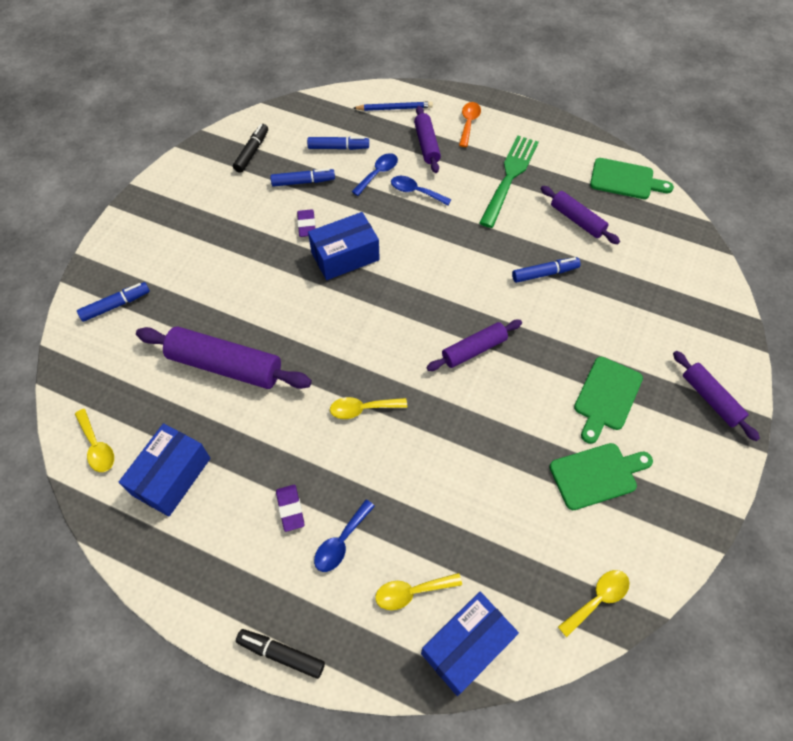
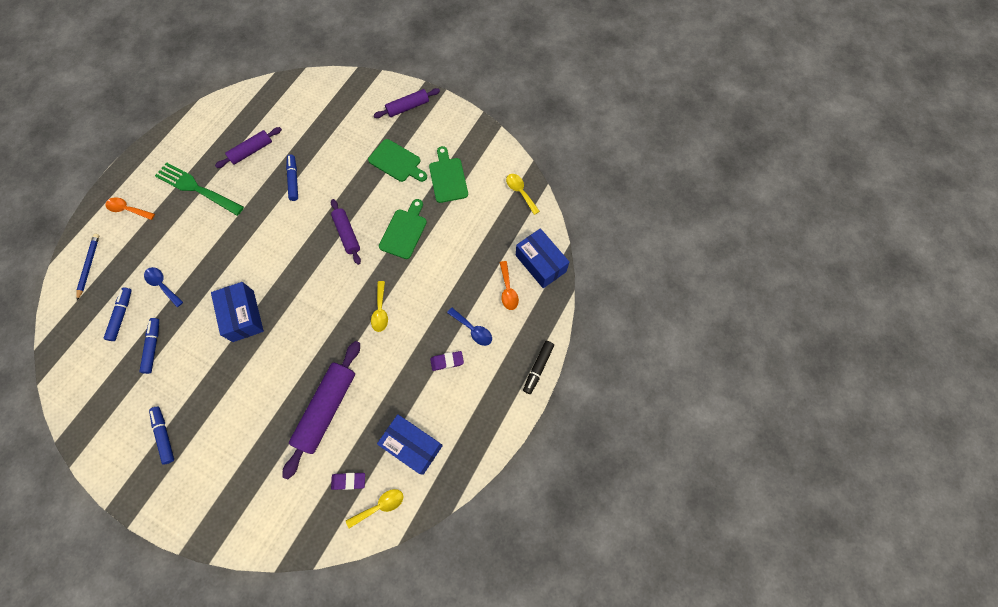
camera: 85 degrees left, 10 degrees up
(116, 305) = (248, 506): blue marker -> blue marker (164, 435)
(252, 152) = (102, 392): black marker -> none
(307, 225) = (203, 345): purple eraser -> purple eraser (349, 481)
(411, 592) = (508, 290): yellow spoon -> orange spoon
(415, 192) = (191, 258): blue spoon -> none
(427, 144) = (142, 244): purple rolling pin -> none
(625, 180) = (222, 113): green cutting board -> green cutting board (404, 231)

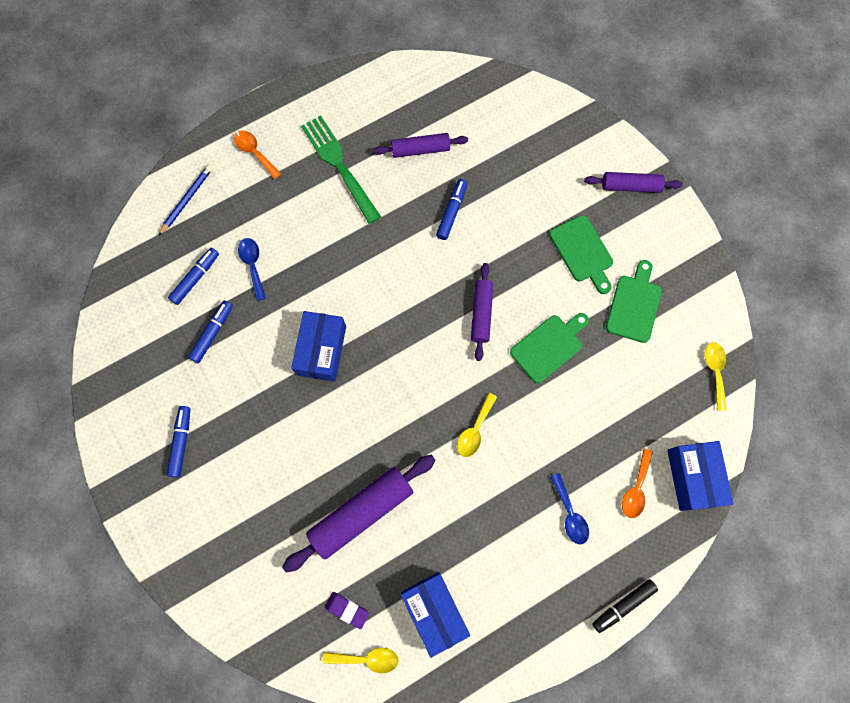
camera: 30 degrees right, 5 degrees up
(447, 361) = (521, 535): purple eraser -> none

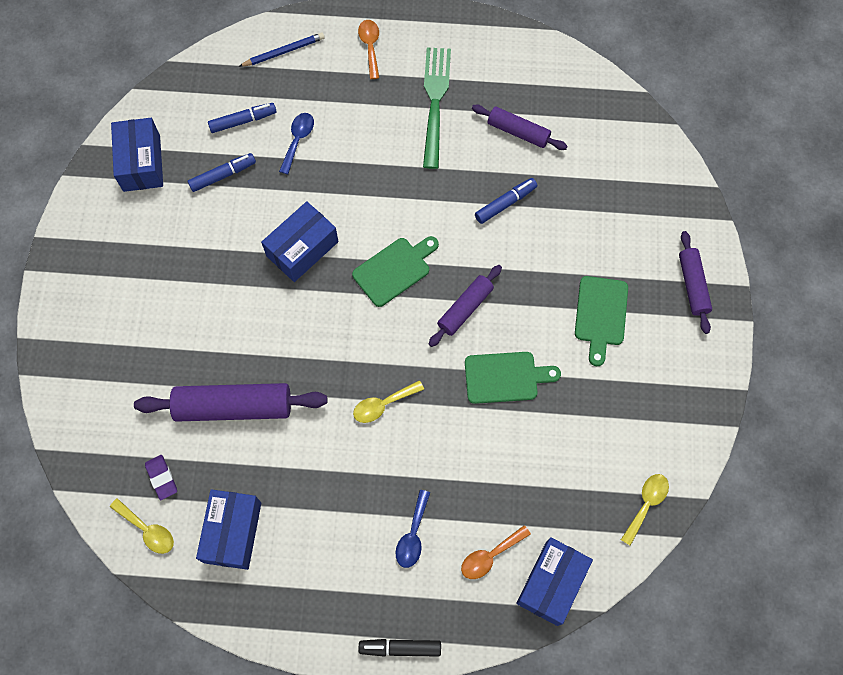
camera: 35 degrees right, 5 degrees down
(136, 367) = (141, 163): none -> blue box
(181, 442) = (132, 248): blue marker -> none
(630, 186) = (693, 285): purple rolling pin -> purple rolling pin turned 45 degrees clockwise
(634, 305) = (614, 394): green cutting board -> green cutting board (394, 270)

